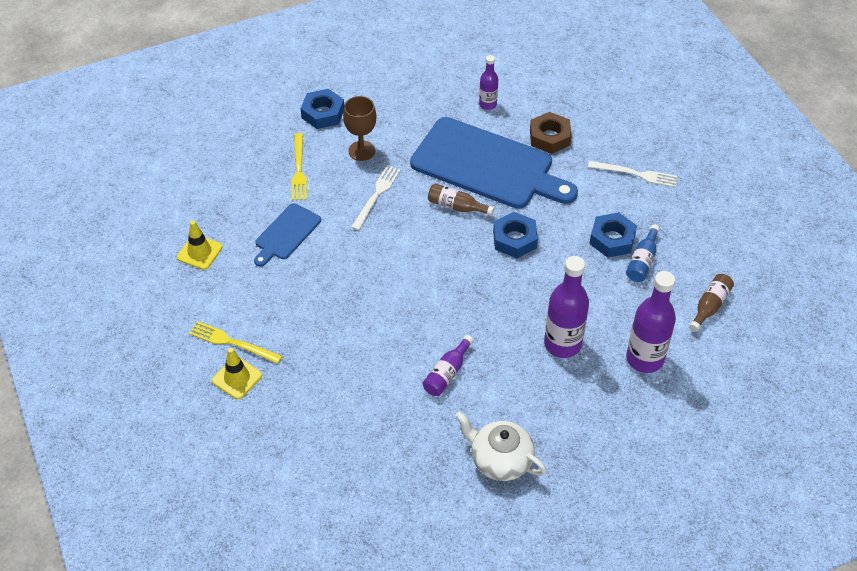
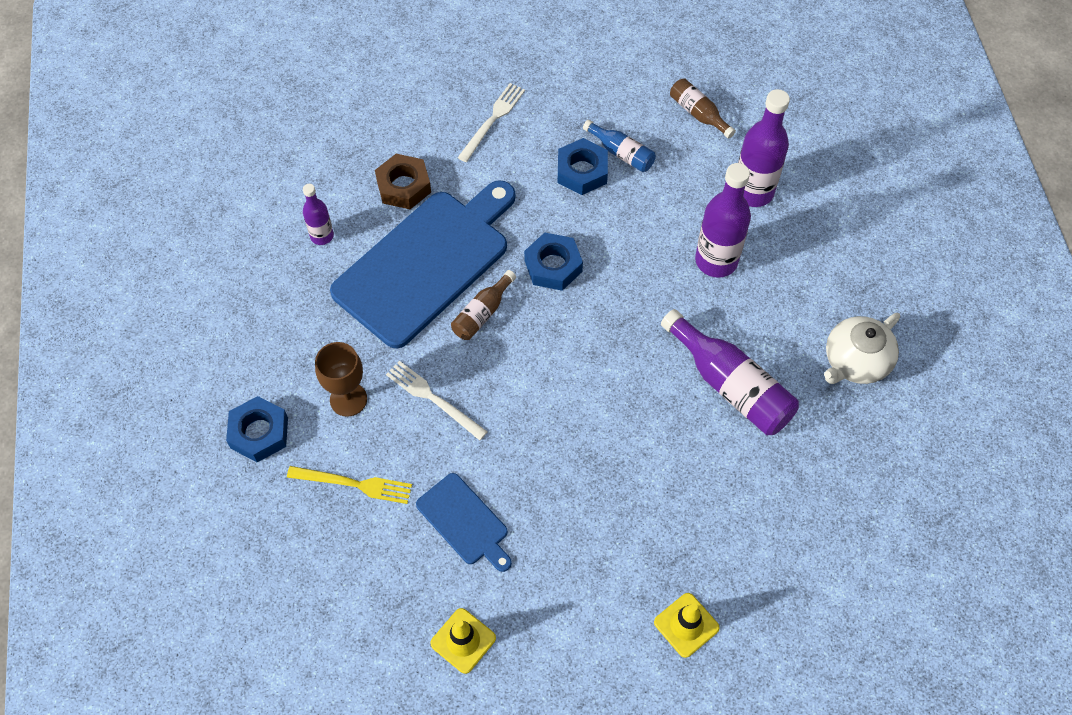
camera: 75 degrees left, 10 degrees up
(232, 342) = (629, 621): yellow fork -> none
(447, 373) = (730, 385): purple bottle -> purple bottle, size x1.80

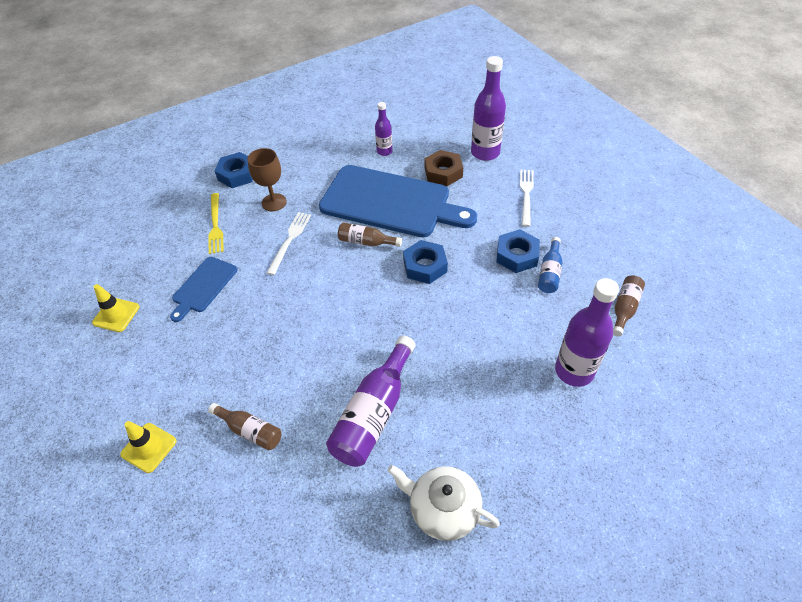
camera: 70 degrees right, 10 degrees down
(492, 120) = (526, 195): white fork -> white fork turned 90 degrees counterclockwise
(705, 513) = (250, 431): none -> brown bottle
(716, 261) = (488, 365): purple bottle -> purple bottle (485, 153)

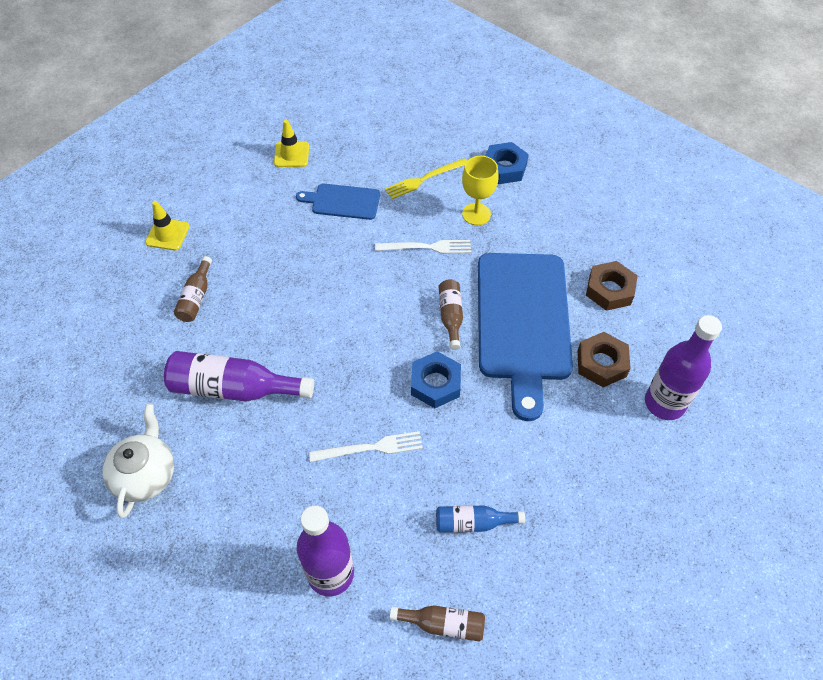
camera: 70 degrees right, 5 degrees up
(274, 202) = (476, 214): brown goblet -> yellow goblet
(384, 151) = (609, 290): purple bottle -> brown nut
(517, 255) = (488, 479): blue nut -> none
(526, 195) = (603, 470): white fork -> white fork (370, 448)

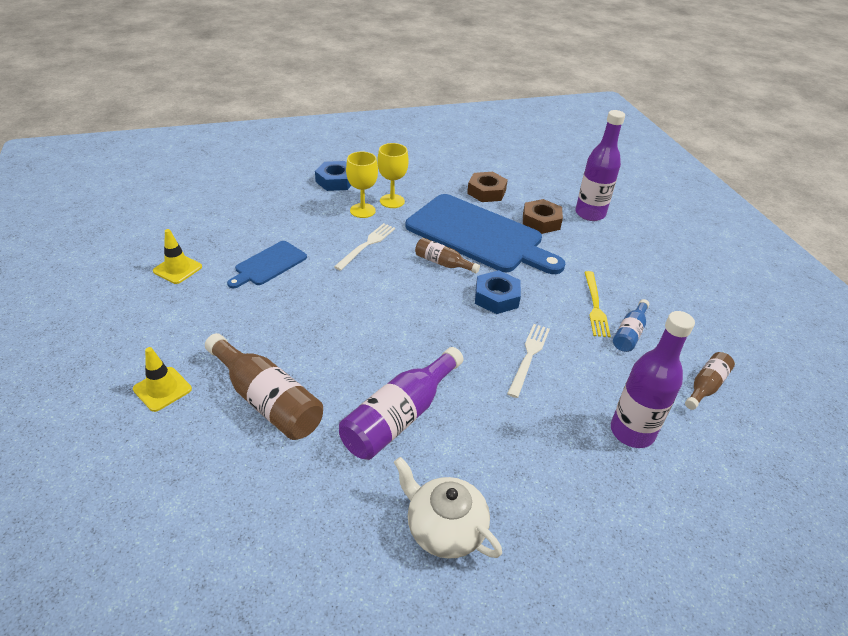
camera: 60 degrees left, 15 degrees down
(196, 297) = (267, 400): brown bottle -> brown bottle, size x1.80
(424, 179) = (299, 217): yellow fork -> yellow fork (595, 306)
(513, 226) = (392, 201): none -> yellow goblet

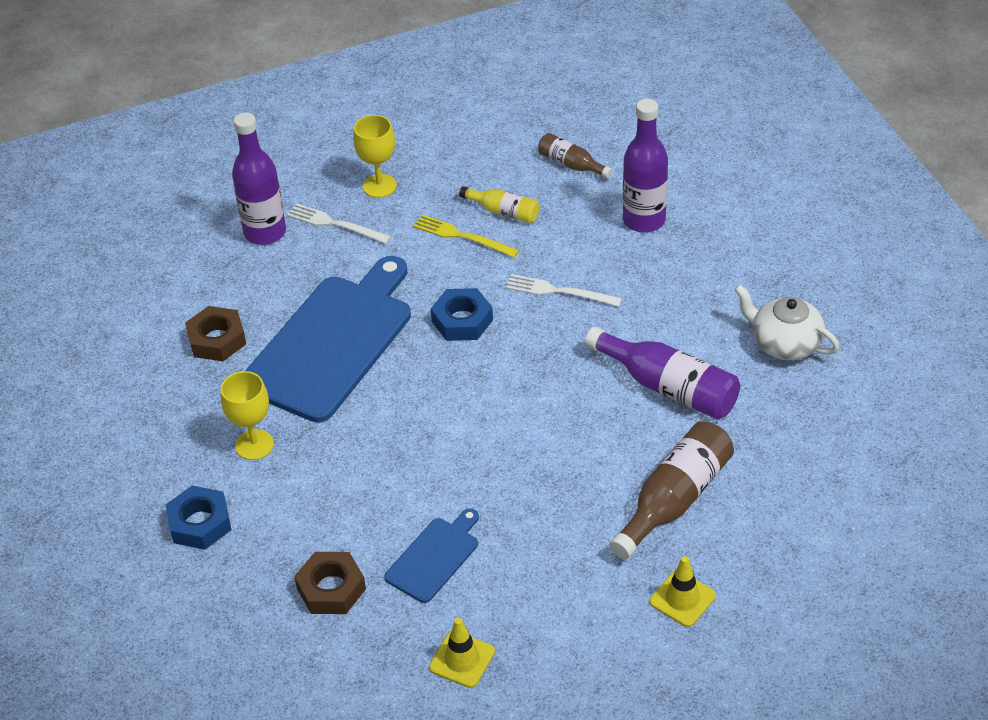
camera: 90 degrees left, 5 degrees up
(268, 264) = (434, 557): blue cutting board -> blue cutting board turned 90 degrees counterclockwise
(362, 210) = (285, 476): yellow goblet -> yellow goblet (379, 186)
(367, 245) = (372, 458): white fork -> white fork (335, 224)
(443, 263) = (402, 374): brown bottle -> none
(444, 528) = (785, 343): white teapot -> white teapot turned 90 degrees clockwise
(541, 221) = (290, 281): brown nut -> brown nut (331, 588)
(595, 306) = (462, 236): yellow fork -> yellow fork turned 150 degrees counterclockwise
(629, 333) = (503, 212): blue bottle -> yellow bottle

